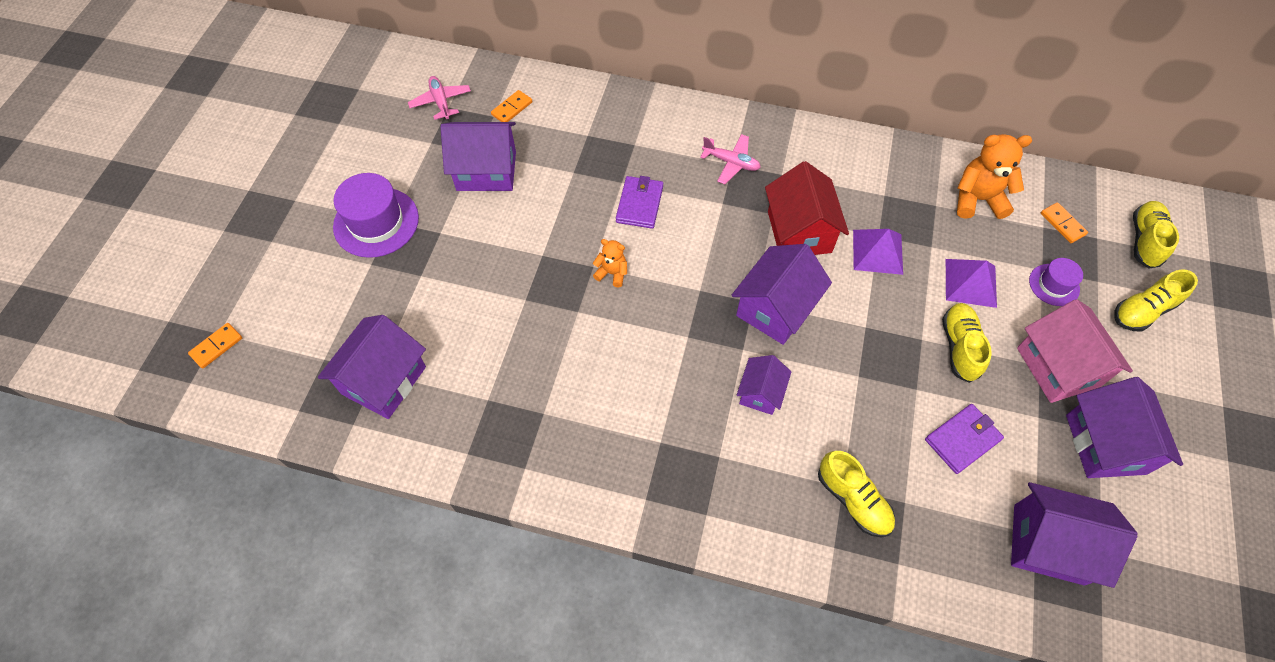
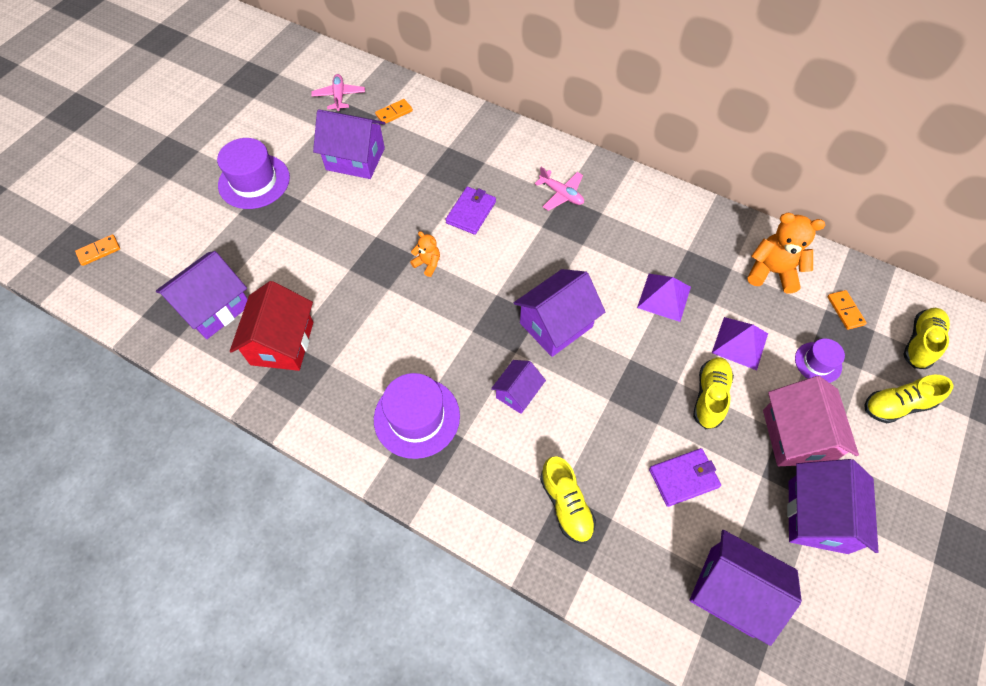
camera: 15 degrees right, 0 degrees up
(661, 447) = (417, 417): none -> purple hat
(799, 232) = (600, 265): red house -> red house (282, 343)

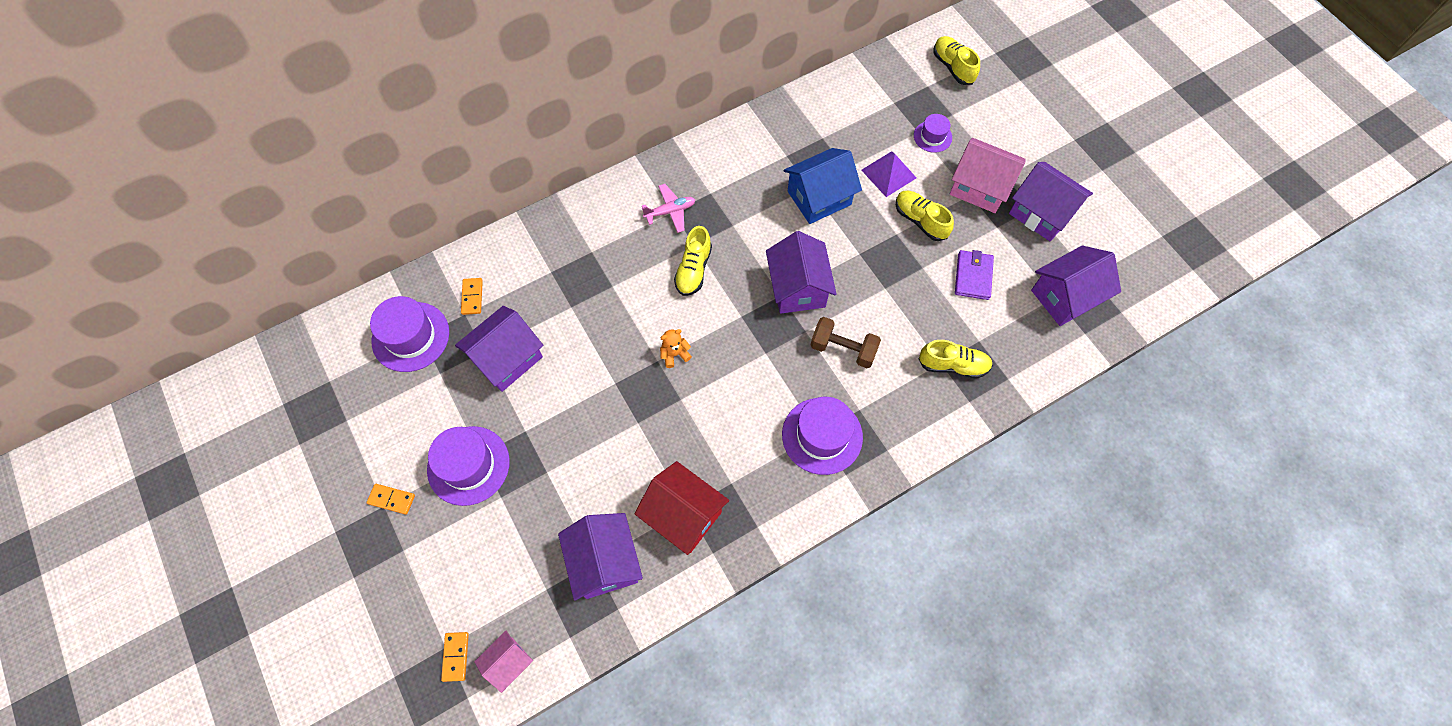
camera: 60 degrees left, 5 degrees up
(106, 286) = (509, 662): none -> pink house
(339, 97) = (410, 336): pink plane -> purple hat
(471, 212) = (641, 291): purple wallet -> none
(517, 393) = (843, 349): purple house -> brown dumbbell
(664, 297) = (819, 198): purple pyramid -> blue house
(772, 272) = (842, 114): orange teddy bear -> none
(845, 311) = (902, 92): orange domino -> orange domino (391, 499)
(896, 405) = (990, 114): yellow shoe -> yellow shoe (693, 270)

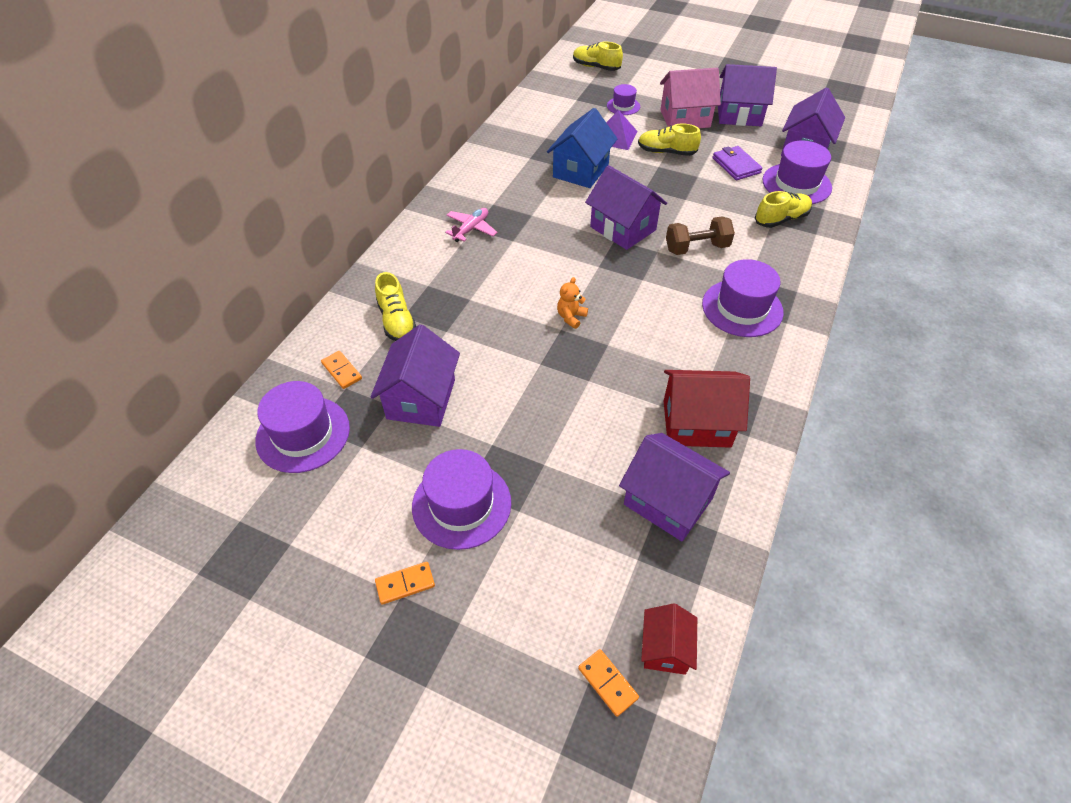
camera: 35 degrees left, 15 degrees down
(509, 662) = (665, 648): pink house -> red house
(693, 270) = (529, 256): yellow shoe -> yellow shoe (396, 321)
(1011, 334) = (796, 184): none -> purple hat

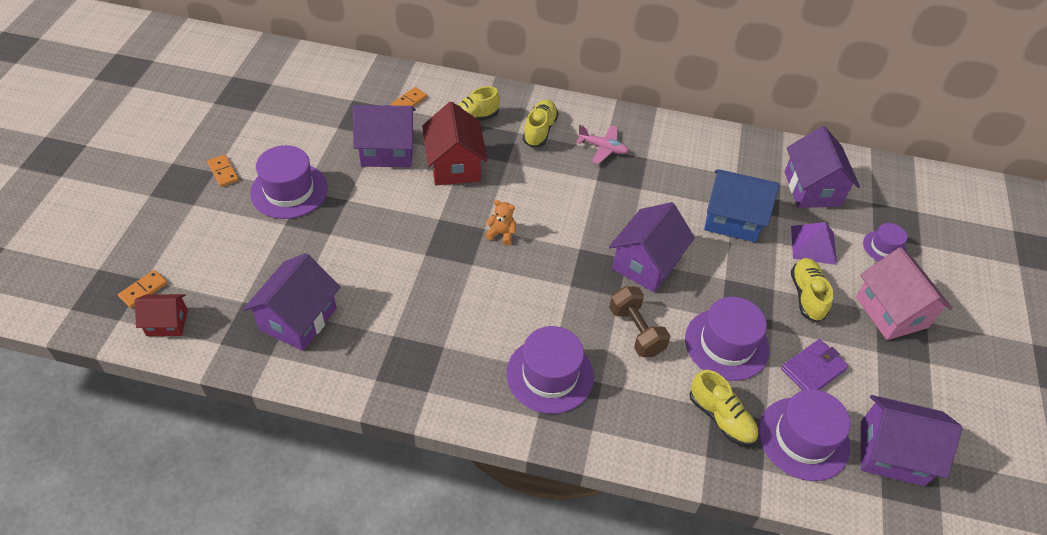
camera: 75 degrees right, 0 degrees up
(303, 434) = (345, 95): purple hat -> purple hat (726, 344)
(596, 67) = (958, 214): yellow shoe -> yellow shoe (540, 130)
(696, 423) = (385, 337): red house -> red house (455, 165)
(739, 115) = (935, 373): purple house -> purple house (812, 189)

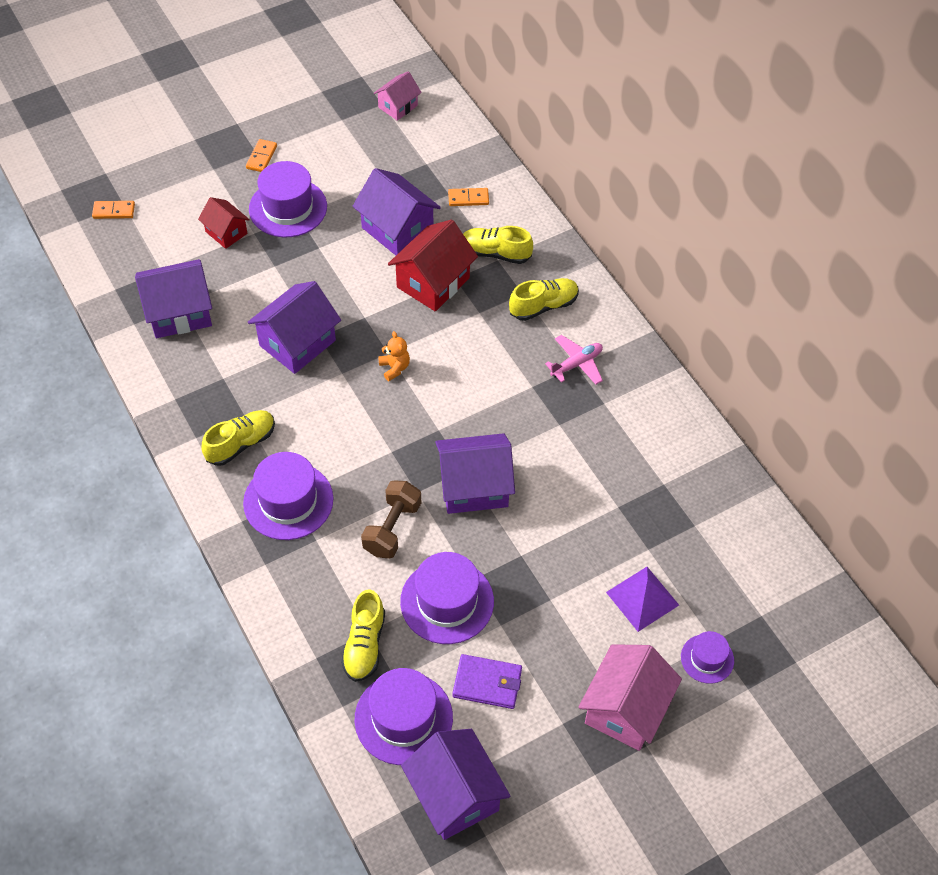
camera: 50 degrees right, 5 degrees up
(167, 323) = (101, 247): red house -> red house (226, 232)
(285, 78) = (398, 106): none -> pink house
(603, 148) = (576, 364): pink plane -> pink plane turned 105 degrees counterclockwise
(732, 219) = (601, 516): blue house -> none
(806, 295) = (570, 629): yellow shoe -> yellow shoe (241, 444)
(812, 189) = (719, 554): purple house -> purple house (297, 343)

